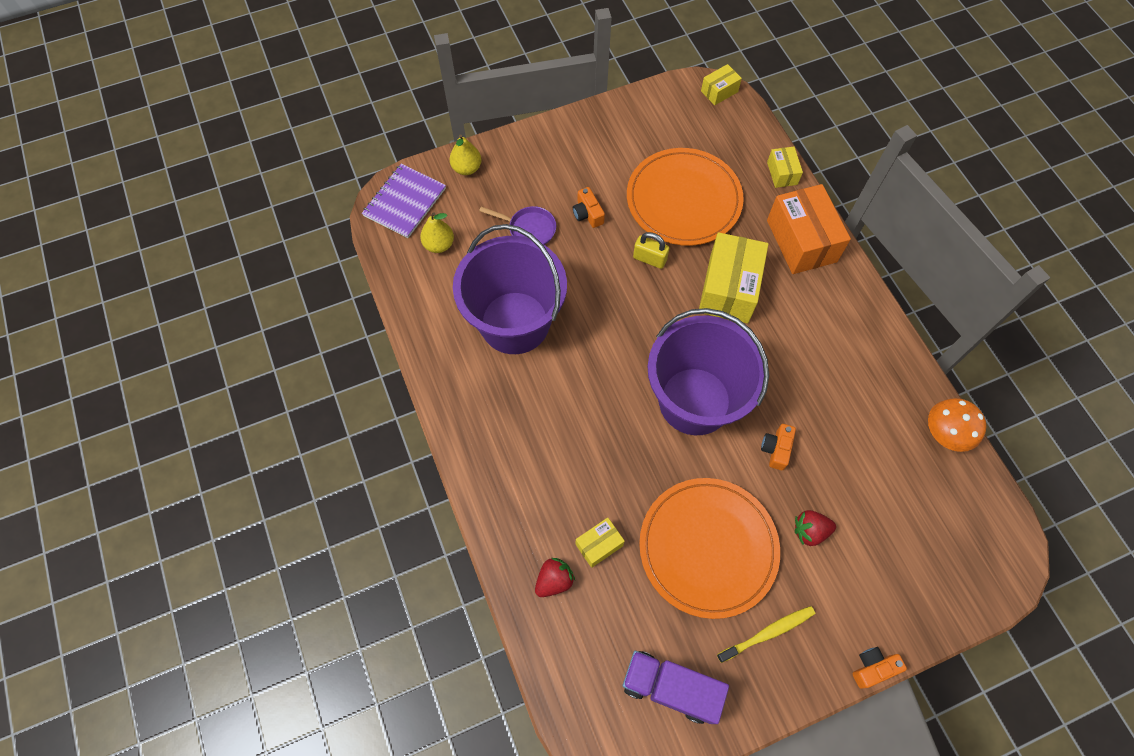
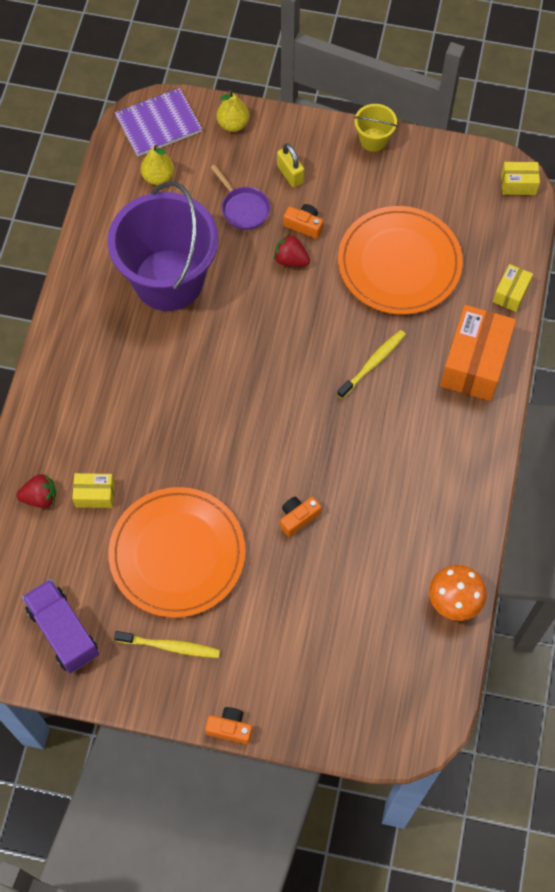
camera: 35 degrees right, 0 degrees up
(586, 119) = (373, 140): none -> yellow bucket
(587, 214) = (304, 225): orange camera -> orange camera turned 105 degrees clockwise
(649, 259) = (325, 296): yellow padlock -> yellow padlock (290, 174)
(694, 401) = (263, 436): purple bucket -> none
(728, 289) = (372, 364): yellow box -> yellow toothbrush
(810, 531) = (270, 597): red strawberry -> red strawberry (291, 260)

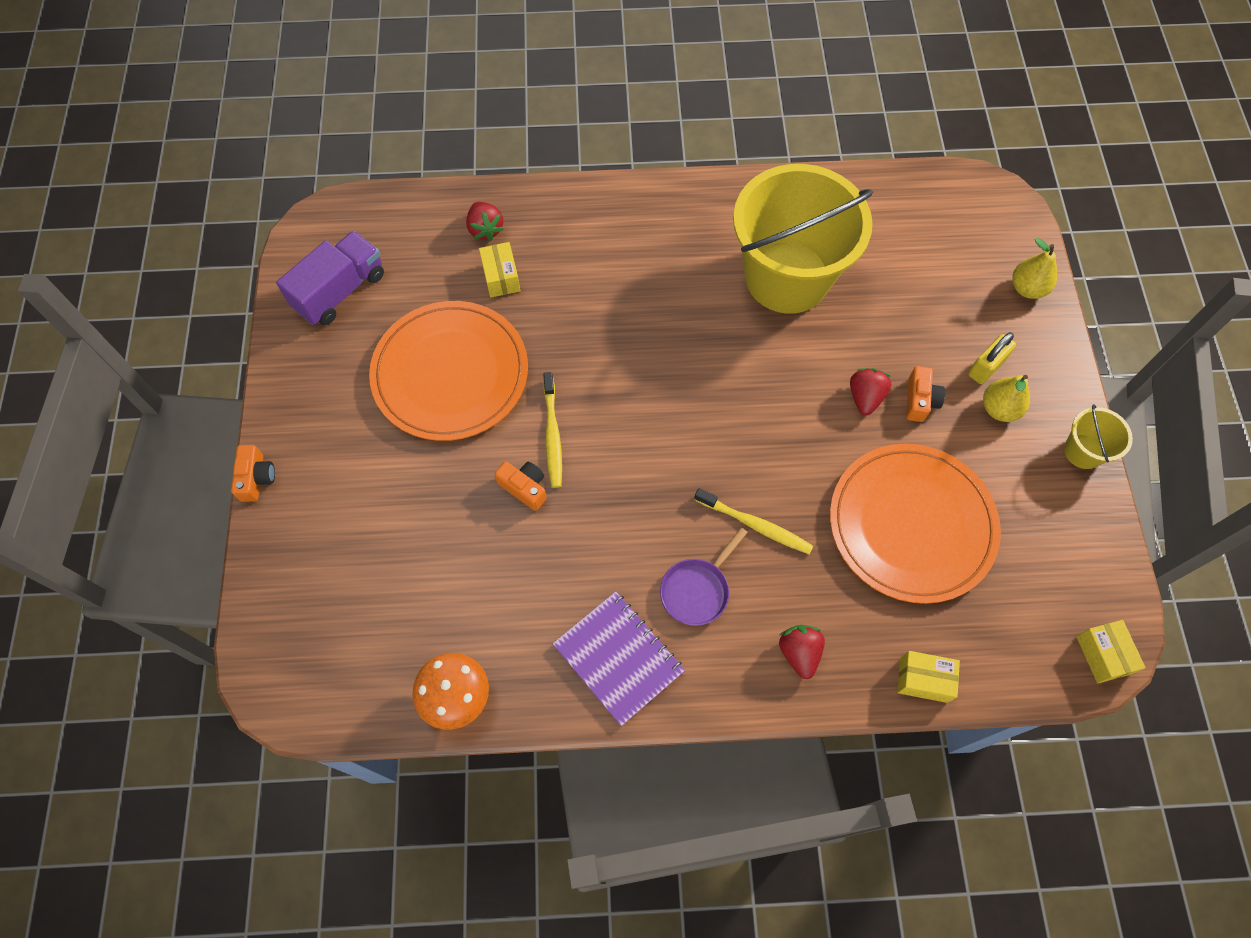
camera: 75 degrees right, 0 degrees up
(158, 124) = (990, 213): purple notebook -> purple notebook (618, 658)
(158, 177) = (918, 232): yellow pear -> yellow pear (999, 409)
(168, 280) = (787, 277): purple bucket -> yellow bucket
(169, 646) = (341, 394): yellow toothbrush -> yellow toothbrush (552, 434)
(243, 208) = (914, 329): purple pan -> purple pan (697, 590)
(474, 363) = (799, 653): orange box -> red strawberry

